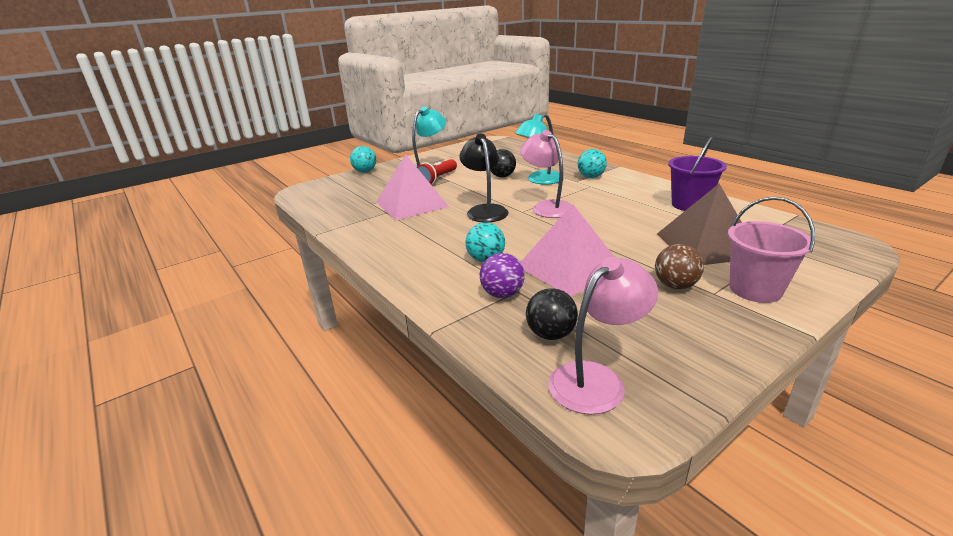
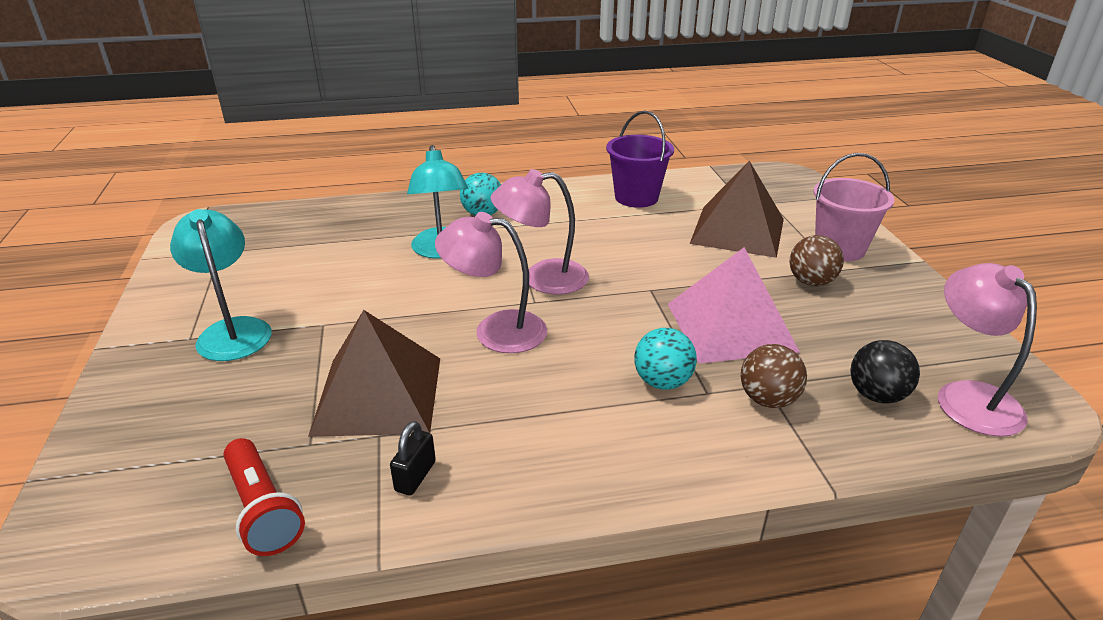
camera: 65 degrees left, 5 degrees up
(365, 171) = (105, 411): turquoise ball -> none
(366, 226) = (415, 476): none -> black padlock
(411, 204) = (378, 395): pink pyramid -> brown pyramid
(437, 179) = (298, 334): red flashlight -> red flashlight (262, 510)
(485, 210) = (496, 330): black lamp -> pink lamp
(502, 176) = (381, 272): black ball -> none
(502, 294) = (768, 400): purple ball -> brown ball

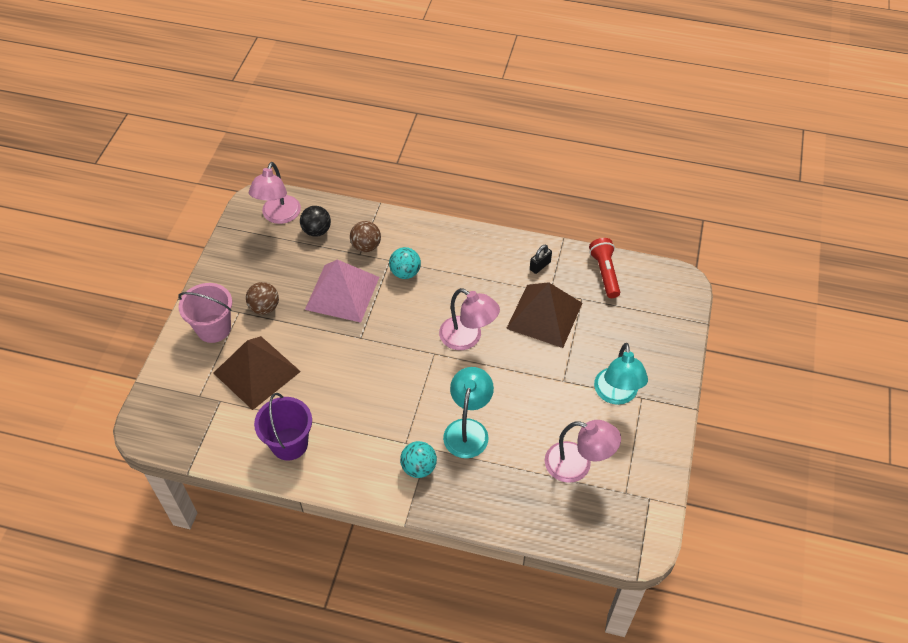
camera: 155 degrees left, 20 degrees up
(542, 278) = (418, 373): pink lamp -> pink lamp (577, 465)

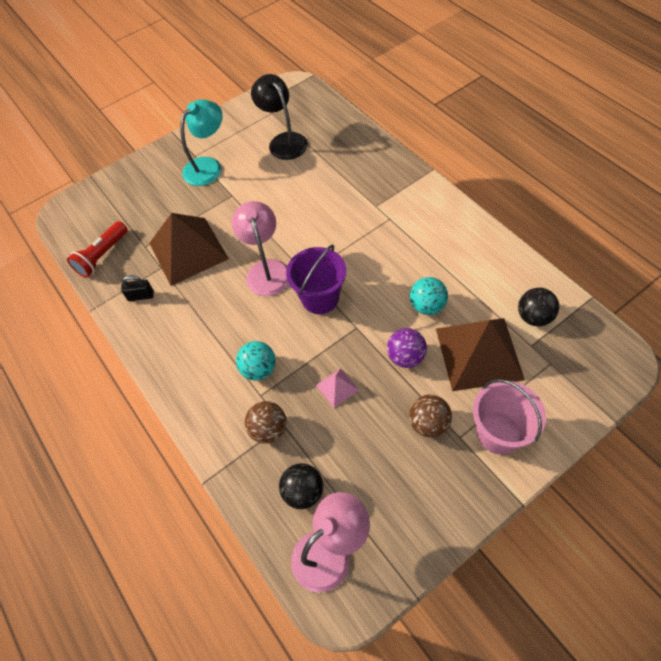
camera: 135 degrees left, 5 degrees up
(229, 425) = (534, 317): none -> black ball
(289, 444) = (487, 269): purple bucket -> purple bucket (320, 298)
(309, 339) = (406, 357): none -> purple ball
(342, 293) = (337, 387): pink pyramid -> pink pyramid, size x0.43
(419, 467) = (394, 196): turquoise ball -> turquoise ball (427, 306)
(468, 429) = (334, 202): turquoise lamp -> none
(577, 465) = (283, 141): pink lamp -> black lamp

